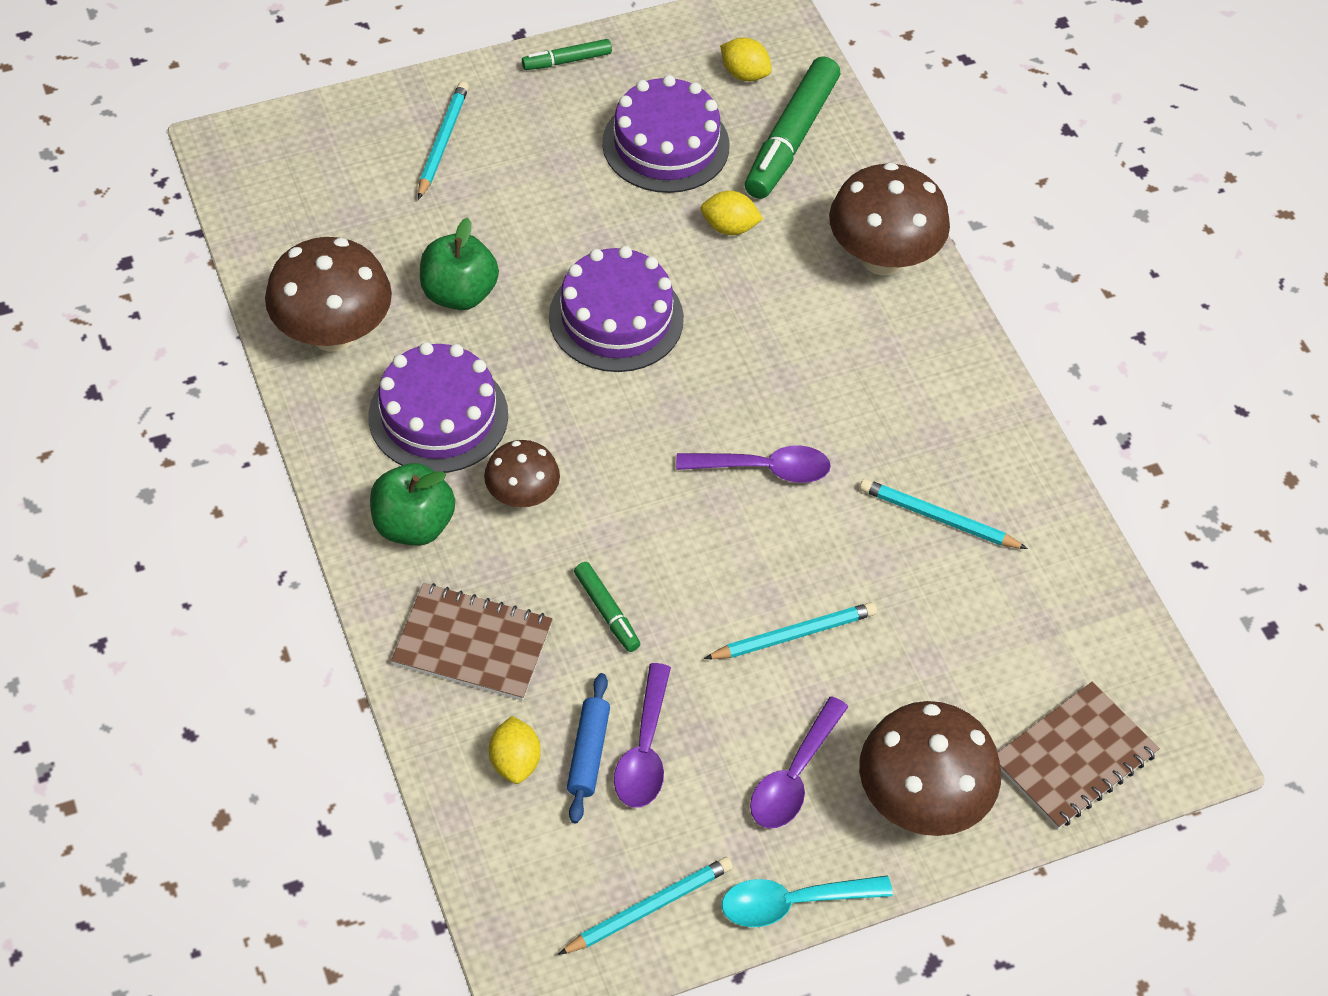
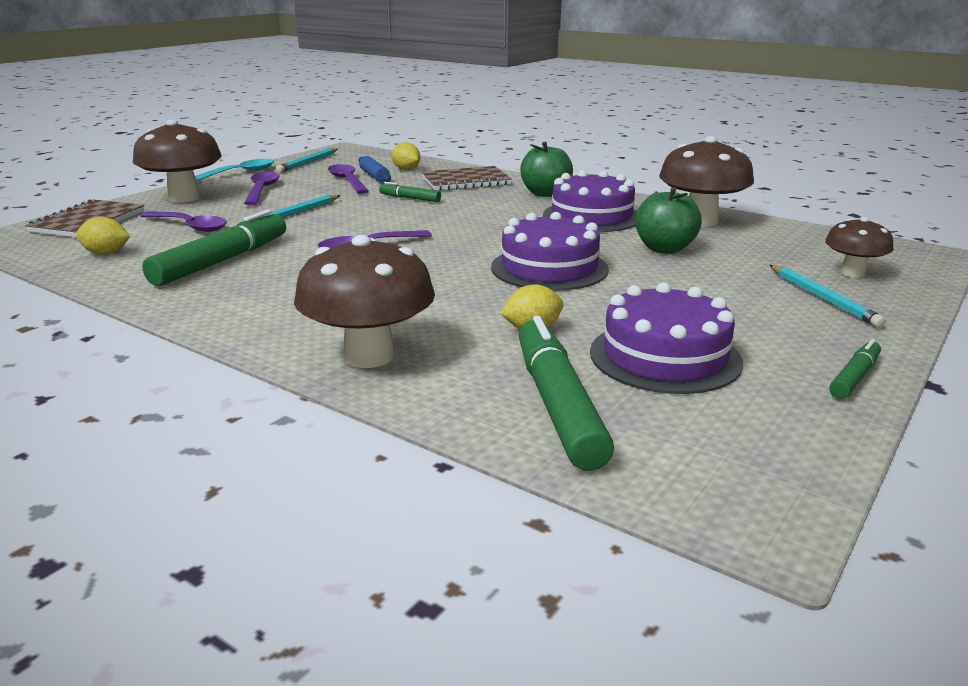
camera: 150 degrees right, 30 degrees down
(522, 496) = (503, 210): brown mushroom -> brown mushroom (852, 273)
(744, 74) = (684, 439): yellow lemon -> yellow lemon (106, 253)
(938, 518) = (222, 261): turquoise pencil -> green marker
(944, 659) = (190, 226): none -> purple spoon

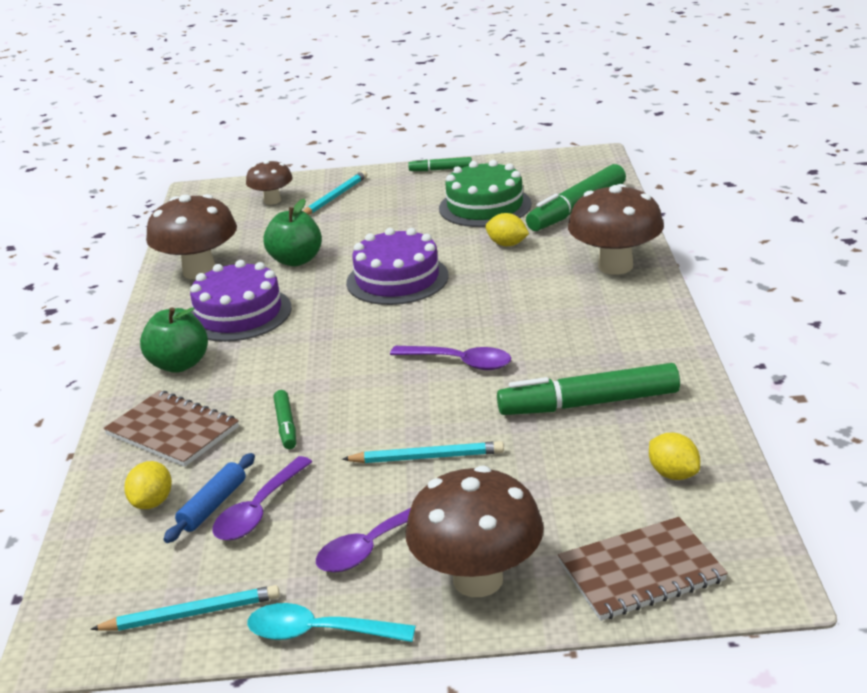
camera: 125 degrees left, 5 degrees up
(190, 226) = (550, 489): purple spoon -> none
(665, 356) = (485, 206): purple cake -> green cake

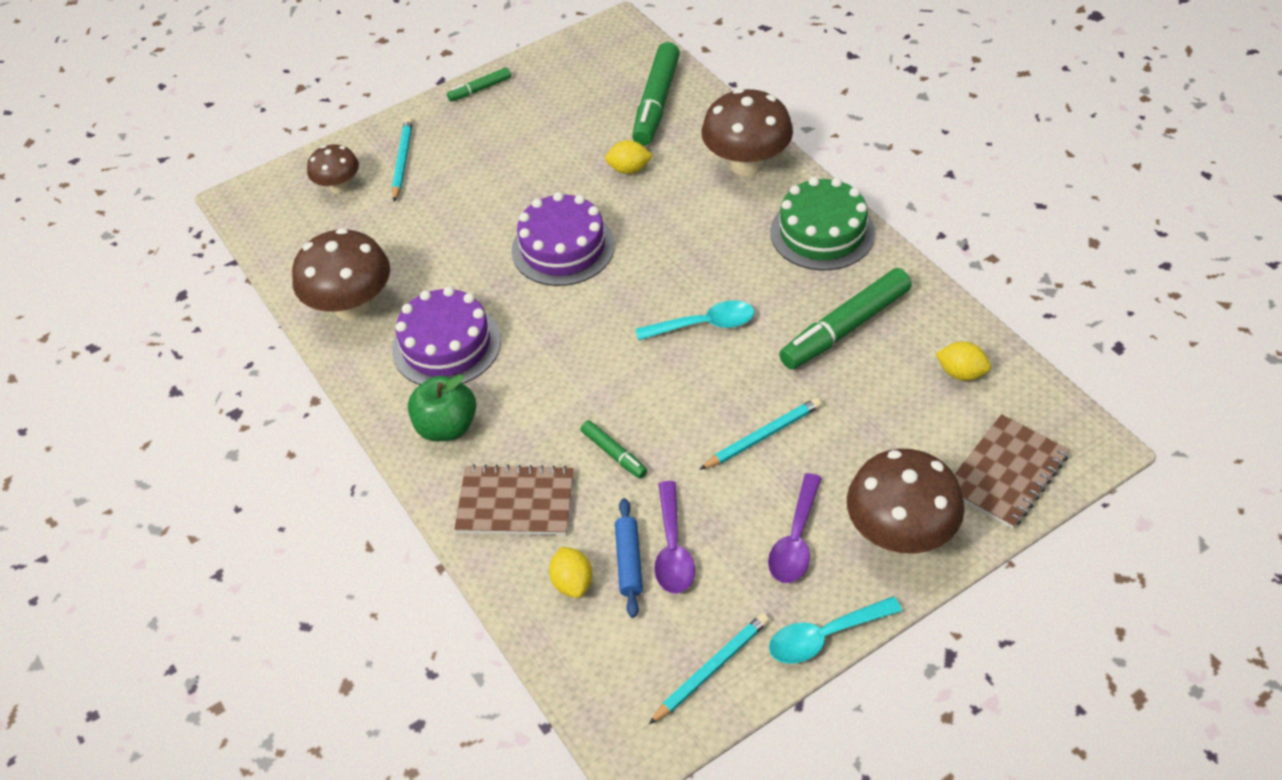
camera: 30 degrees left, 20 degrees up
(296, 260) = (440, 258): green apple -> none
(460, 362) = (704, 325): purple spoon -> turquoise spoon
(485, 206) = (567, 126): green cake -> green cake (822, 232)

